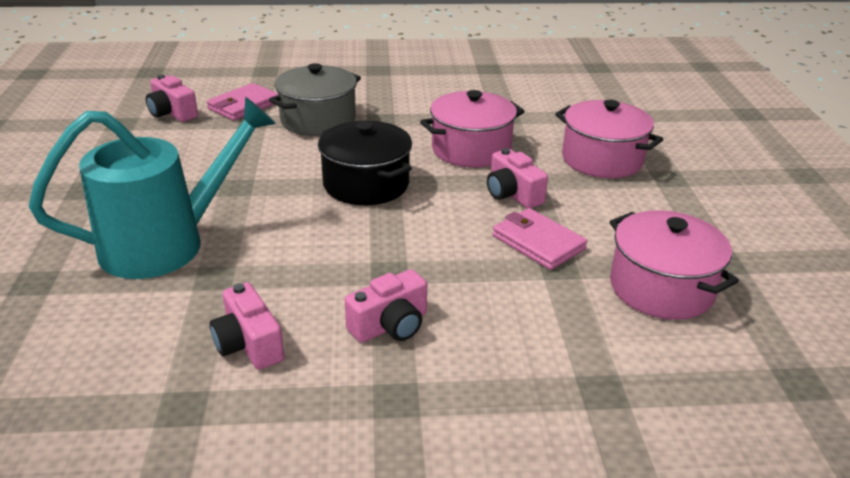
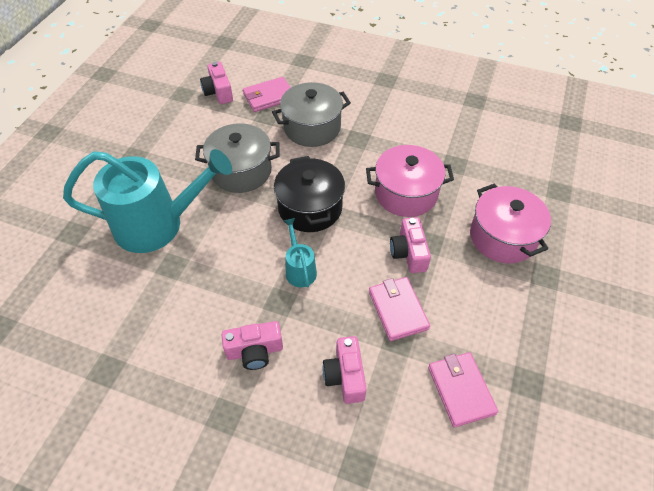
camera: 25 degrees right, 20 degrees up
(249, 344) = (164, 333): pink camera -> pink camera (345, 376)
(252, 172) = (241, 171): none -> grey pot
(392, 238) = (299, 269): none -> turquoise watering can
(661, 288) = (460, 390): pink pot -> pink wallet

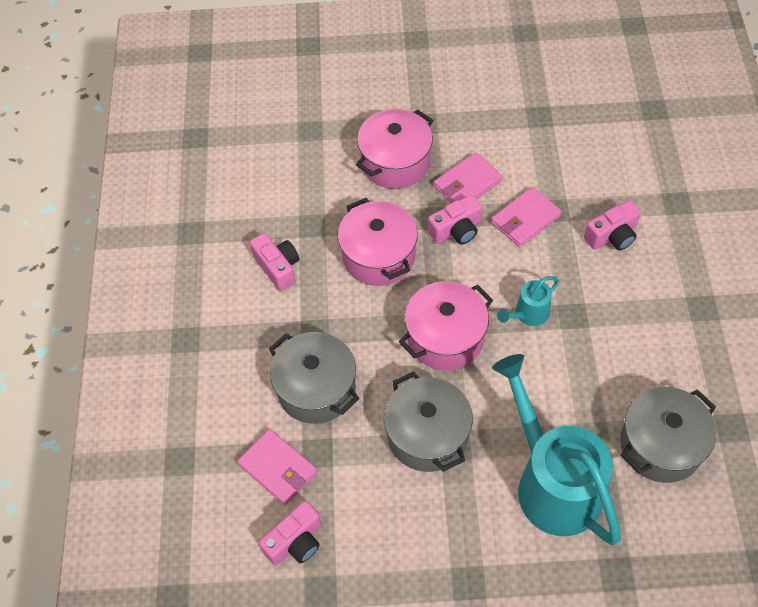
camera: 110 degrees left, 5 degrees up
(132, 307) = (660, 445): none -> grey pot
(255, 351) = (634, 313): pink camera -> pink camera (278, 267)
(310, 208) = (445, 337): black pot -> pink pot
(460, 390) = (573, 156): pink wallet -> pink wallet (467, 184)

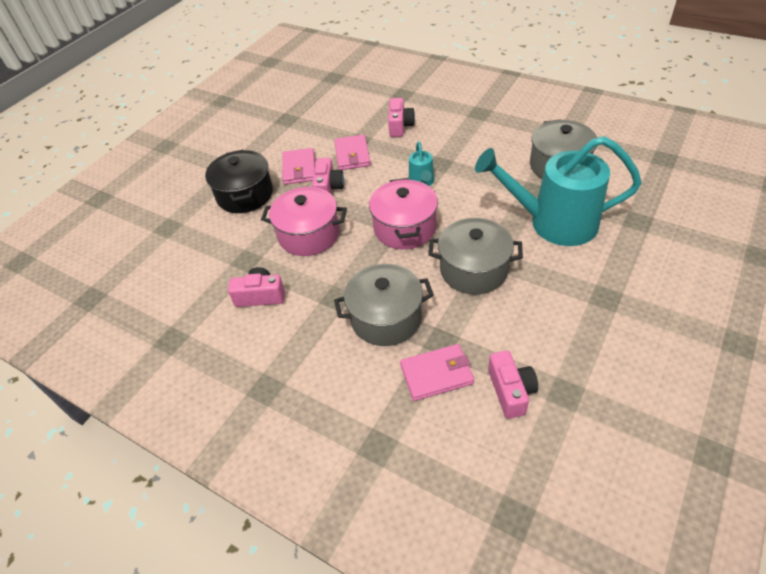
camera: 55 degrees left, 10 degrees down
(395, 162) = (245, 195): pink pot -> black pot

